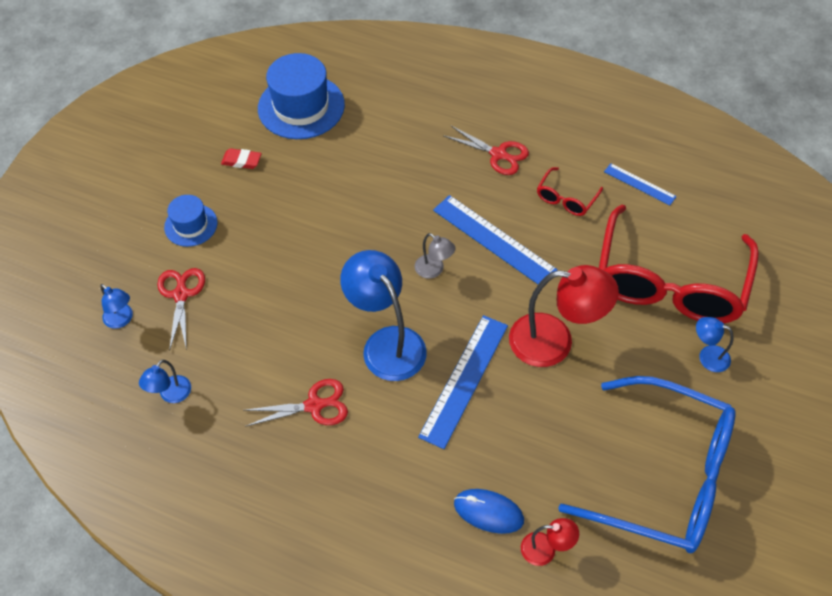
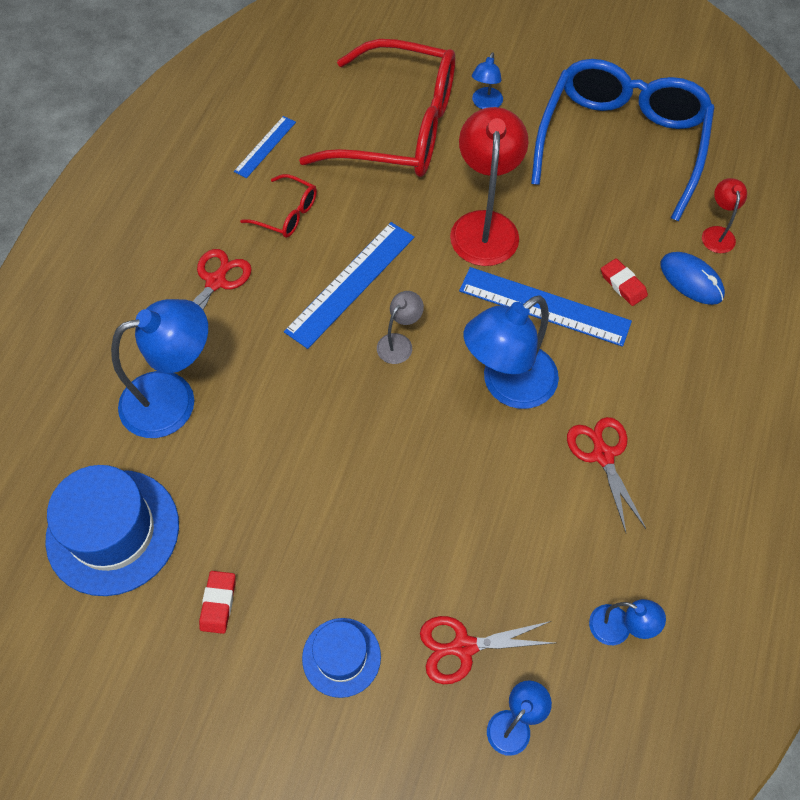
camera: 95 degrees left, 5 degrees up
(397, 133) = (174, 399): none -> blue lamp
(485, 449) = (623, 284): none -> red eraser
(488, 512) = (691, 280): blue mouse -> blue mouse turned 60 degrees counterclockwise

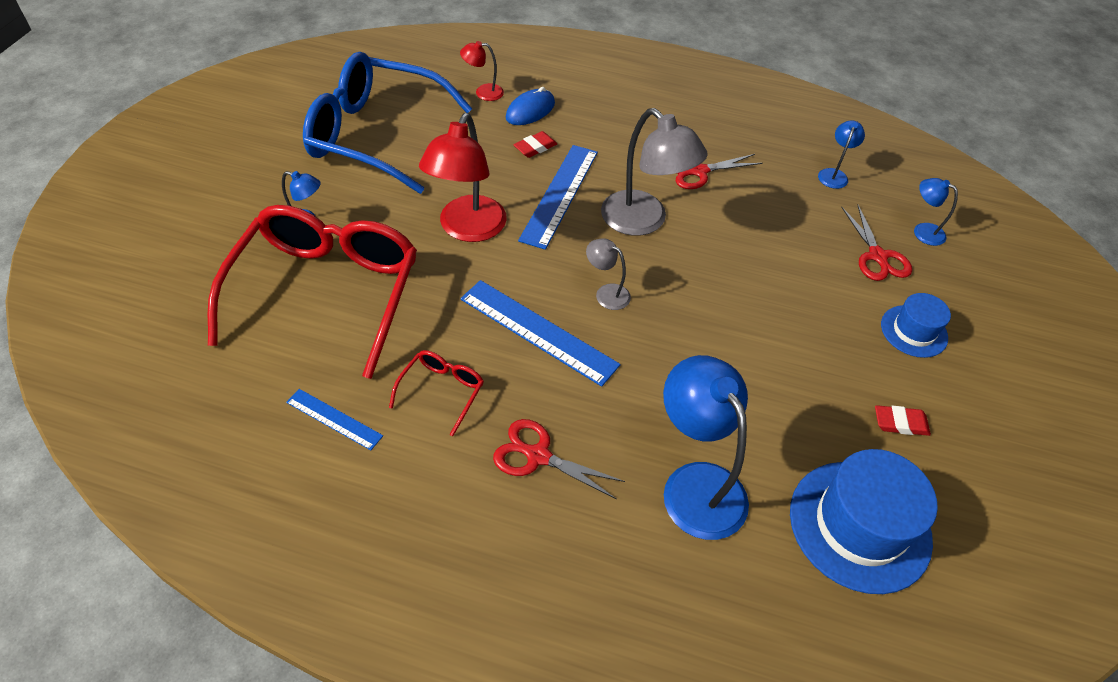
camera: 95 degrees left, 10 degrees down
(484, 225) = (467, 229): red lamp -> red lamp turned 75 degrees counterclockwise
(507, 386) = (643, 221): blue lamp -> grey lamp

